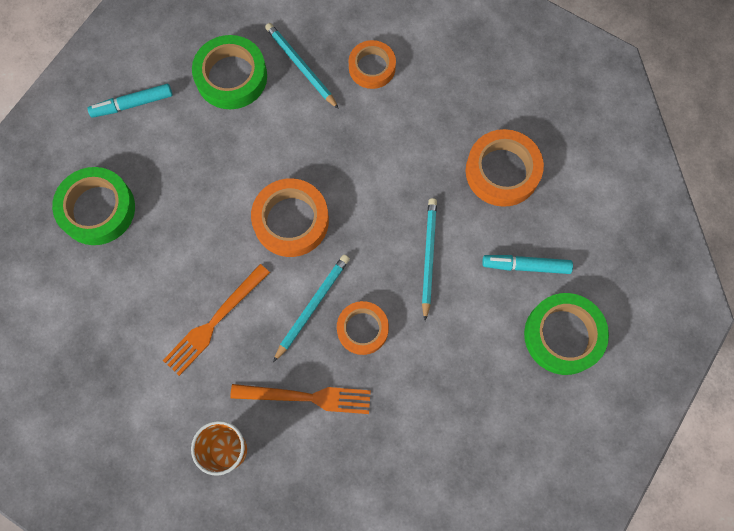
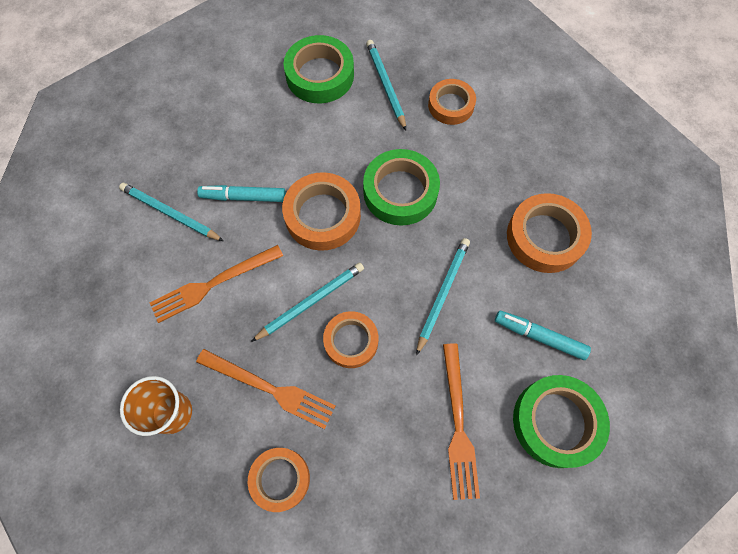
camera: 20 degrees right, 5 degrees down
(97, 209) = (154, 148): green tape -> green tape (400, 191)
(132, 104) = (224, 71): turquoise marker -> turquoise marker (243, 197)
(143, 269) = (170, 214): none -> turquoise pencil
(347, 469) = (280, 479): none -> orange tape
(482, 368) = (458, 425): none -> orange fork

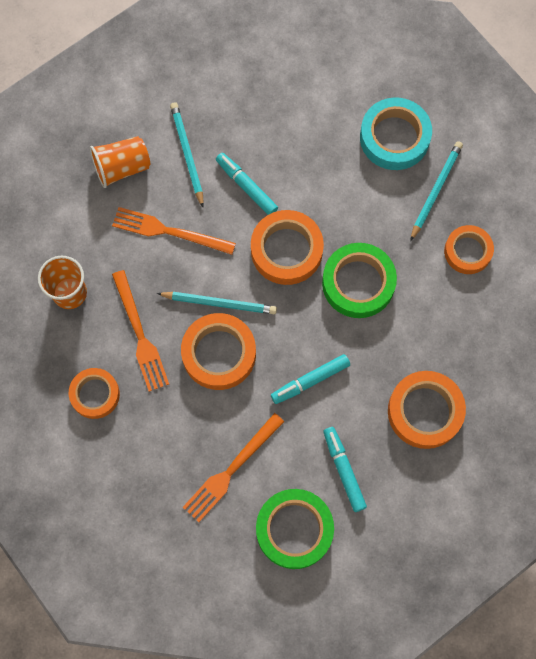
camera: 45 degrees right, 5 degrees up
(123, 269) = (122, 167): none -> orange cup
(320, 75) = (394, 137): green tape -> turquoise tape
(351, 341) = (219, 353): orange tape -> orange tape, size x1.52
(442, 294) = (310, 380): turquoise pencil -> turquoise marker

